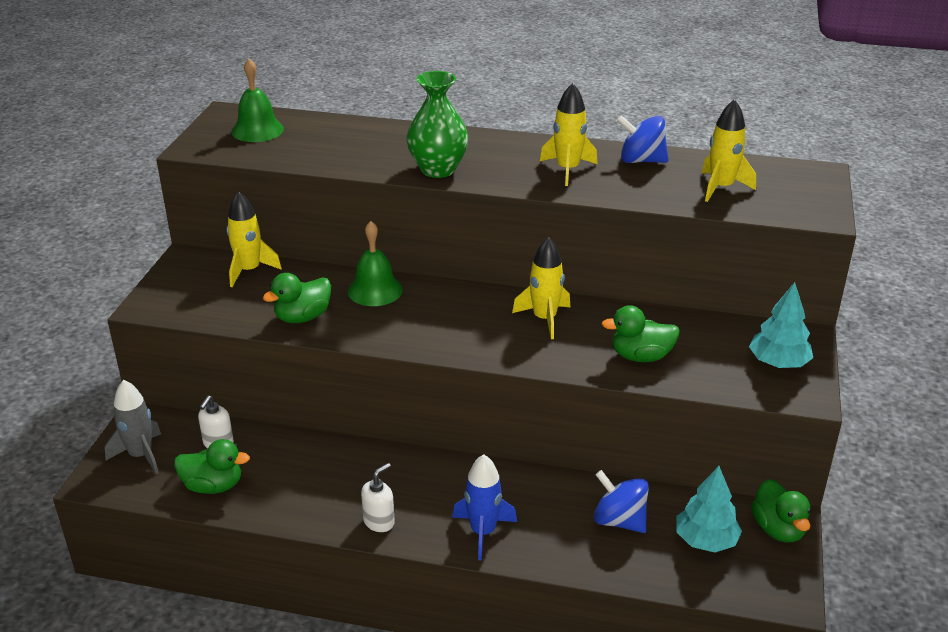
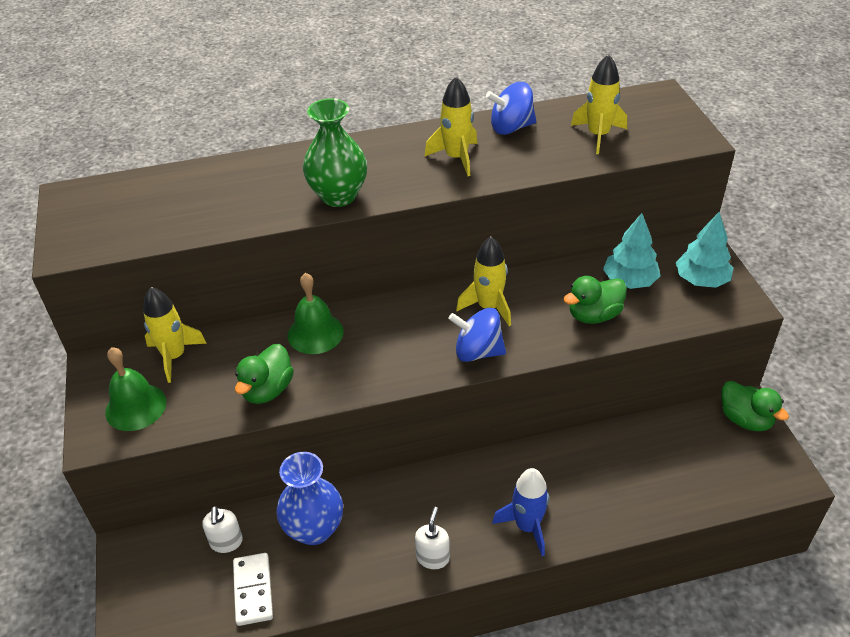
camera: 25 degrees left, 10 degrees up
(141, 455) = (156, 589): grey rocket -> none
(213, 486) = (253, 590): green duck -> white domino
(257, 130) = (118, 206): green bell -> green bell (136, 407)
(295, 461) = (314, 529): none -> blue vase
(619, 520) = (626, 465): blue spinning top -> blue spinning top (478, 351)
(705, 540) = (701, 453): turquoise tree -> turquoise tree (629, 281)

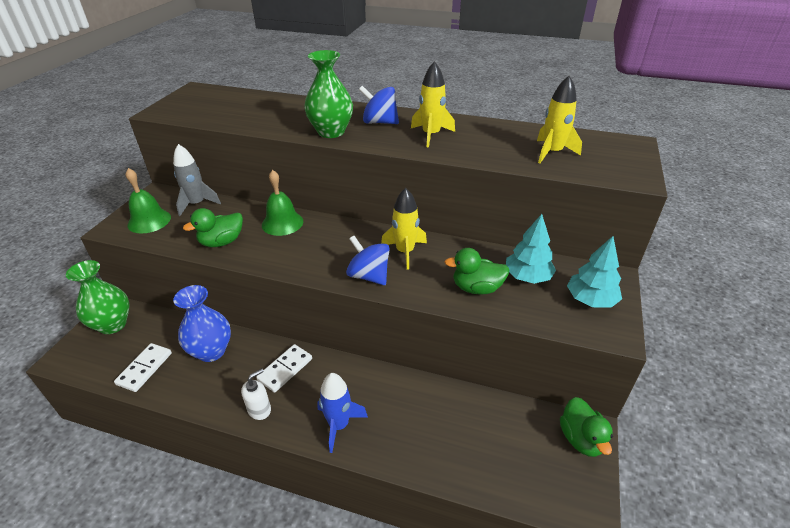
camera: 30 degrees right, 5 degrees down
(150, 566) = (112, 324): none -> green vase
(174, 356) = (197, 204): yellow rocket -> grey rocket
(226, 542) = (160, 333): white soap dispenser -> none
(419, 503) = (285, 369): none -> white domino
(511, 127) = (490, 130): blue spinning top -> blue spinning top (380, 122)

